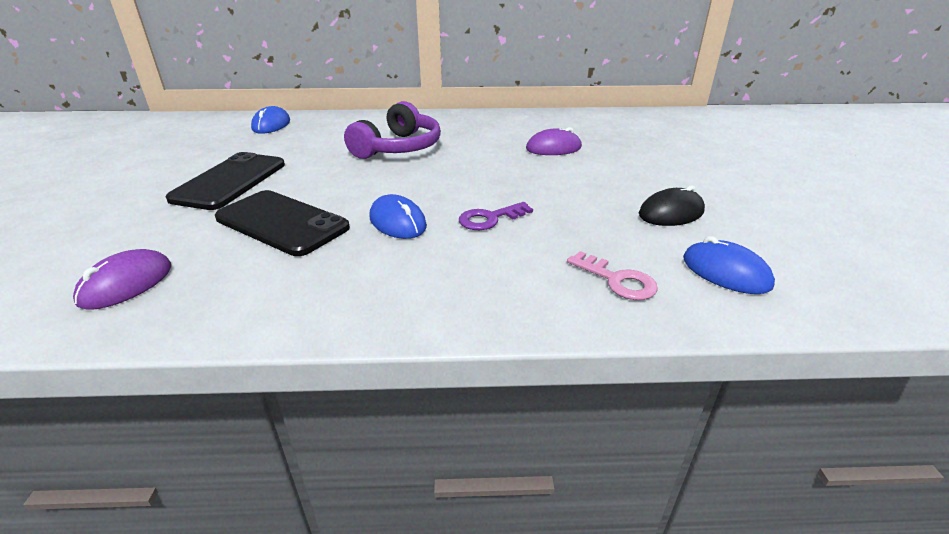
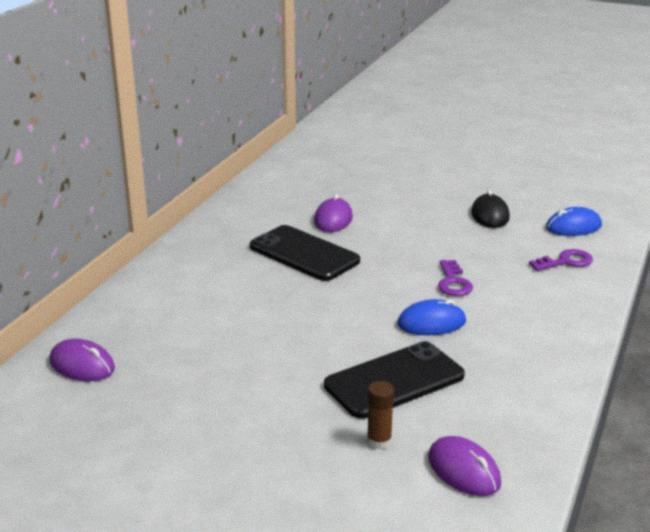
camera: 65 degrees left, 5 degrees down
(179, 234) = (379, 441): none -> brown glue stick
(230, 181) = (263, 406): black phone -> black phone (304, 254)
(271, 125) = (82, 365): blue mouse -> purple mouse
(398, 148) = (257, 293): purple headphones -> none
(617, 280) = (565, 261): pink key -> purple key

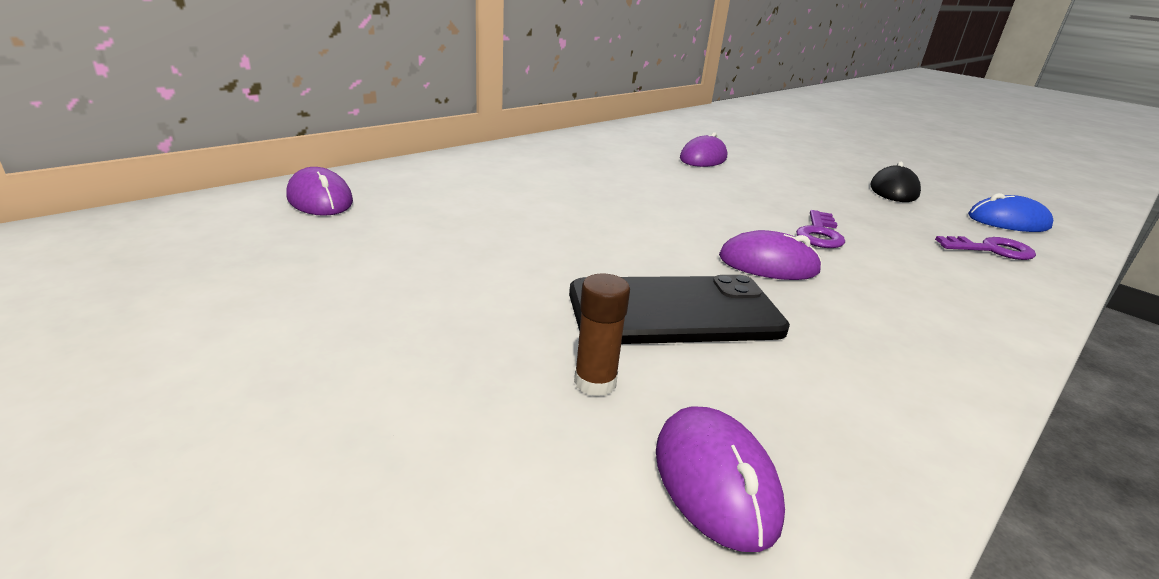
camera: 20 degrees right, 0 degrees up
(304, 254) = (650, 174): black phone -> none
(431, 323) = (768, 264): blue mouse -> purple mouse

